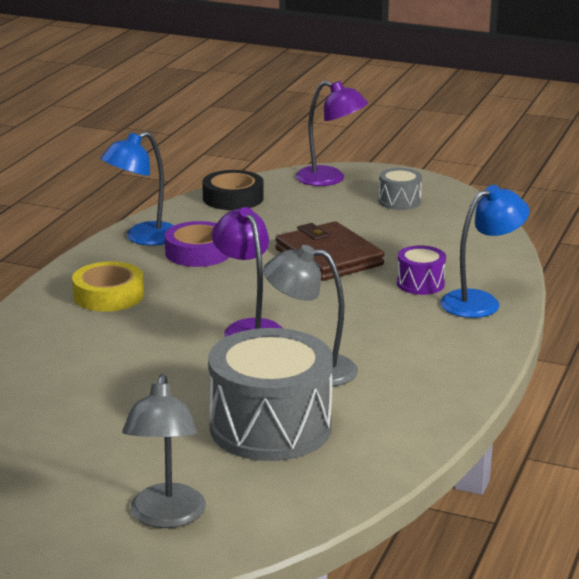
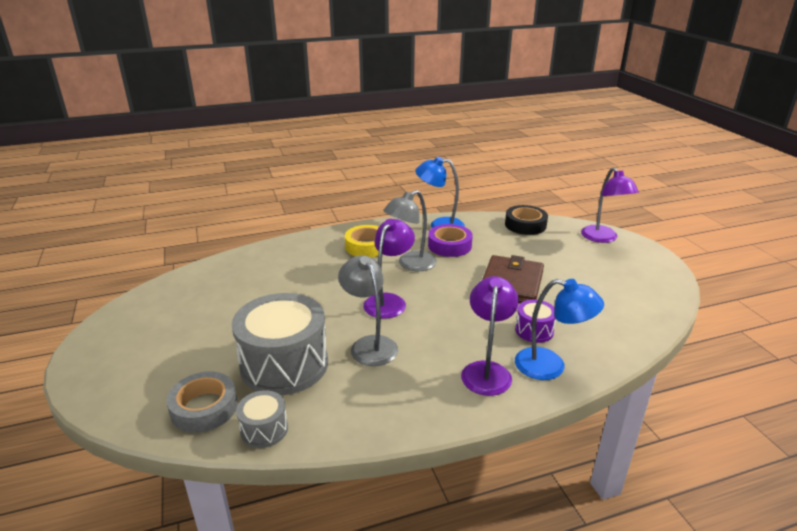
camera: 50 degrees right, 5 degrees up
(166, 517) = (150, 379): grey lamp -> grey lamp (410, 264)
(276, 497) = (204, 408): none -> grey tape
(399, 201) = (622, 271): grey drum -> grey drum (264, 429)
(443, 331) = (487, 370): none -> purple lamp

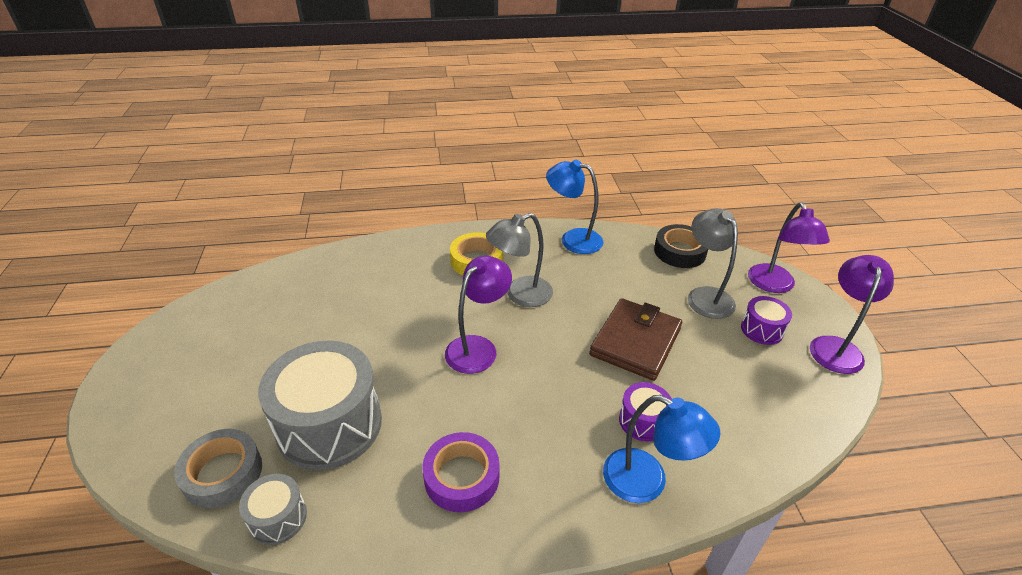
camera: 10 degrees right, 10 degrees up
(369, 344) = (435, 410): grey lamp -> grey lamp (705, 296)
(449, 245) = (576, 272): purple tape -> purple tape (462, 477)
(487, 370) = (565, 475): purple lamp -> purple lamp (836, 347)
(603, 265) = (762, 329): none -> purple drum

